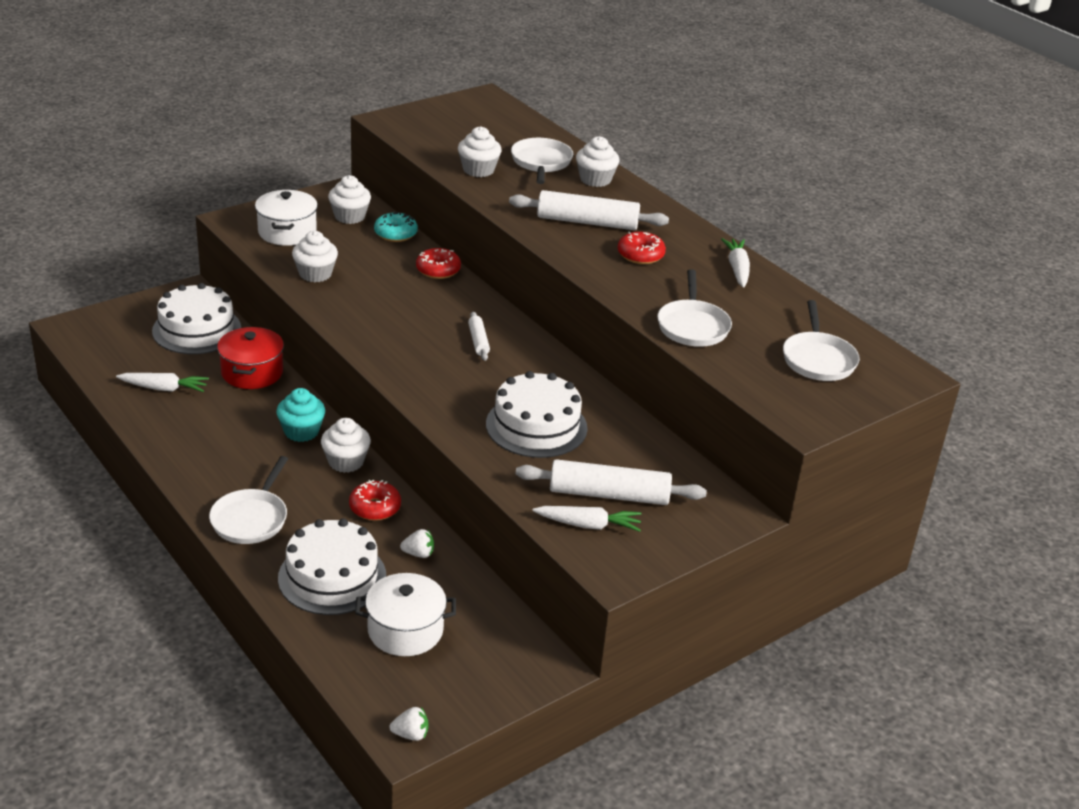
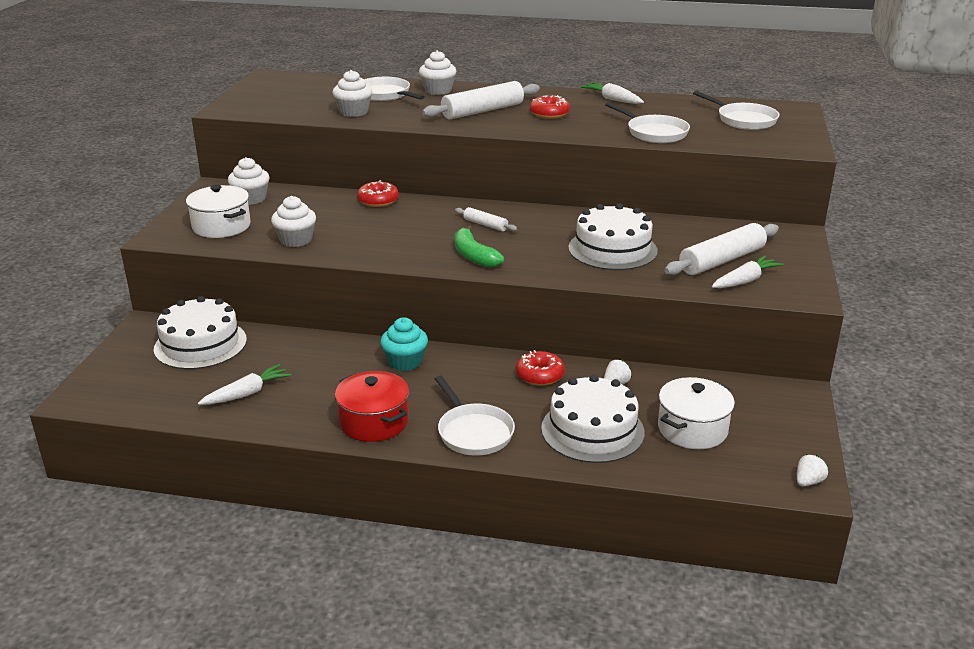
camera: 40 degrees left, 5 degrees down
(252, 372) = (298, 347): red pot -> red pot (374, 422)
(346, 462) = (470, 361): white cupcake -> none
(395, 234) = (306, 194): turquoise donut -> none
(414, 365) = (474, 256): none -> green banana

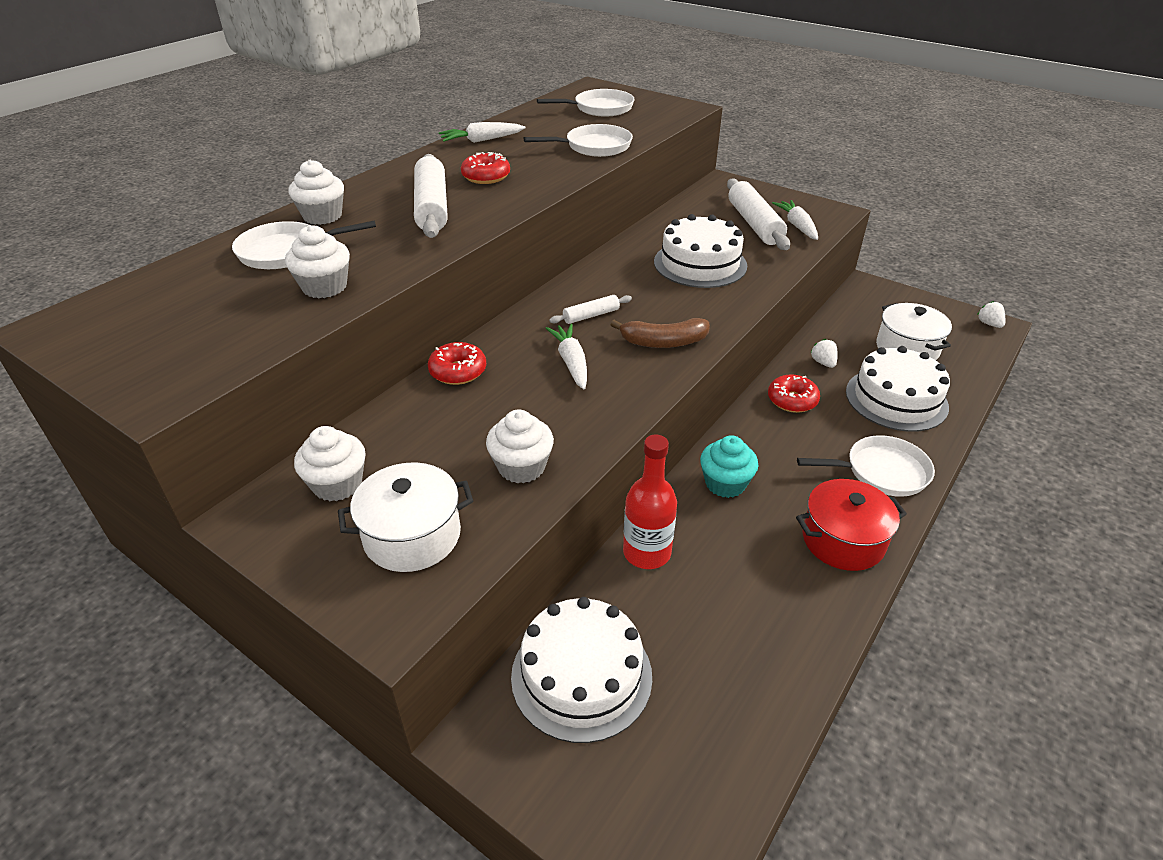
camera: 65 degrees left, 10 degrees up
(247, 393) = (740, 645): white carrot -> white carrot (571, 362)
(313, 344) = (647, 552): none -> red bottle
(474, 256) = (664, 342): green banana -> brown banana

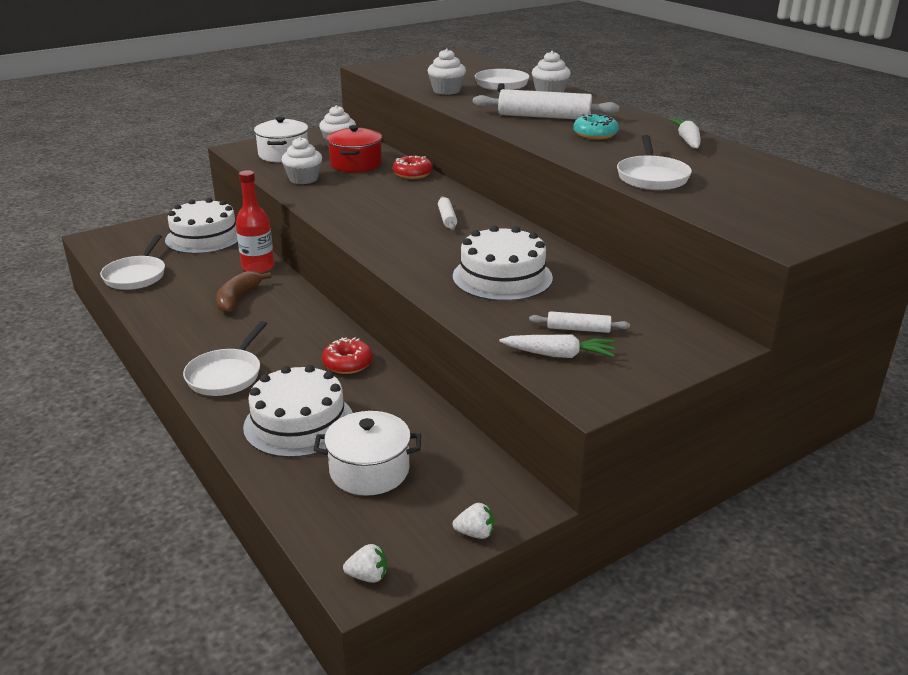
camera: 110 degrees right, 10 degrees down
(486, 177) = (595, 134): red donut -> turquoise donut
(571, 362) = (391, 204): white carrot -> none
(599, 108) = (782, 196): white pan -> white pan (136, 275)
(664, 342) = (386, 236): brown banana -> brown banana (237, 298)
(725, 483) = (285, 306): turquoise cupcake -> none
(754, 224) = (578, 329): white rolling pin -> white rolling pin, size x0.51
(823, 363) = (388, 401): white strawberry -> white strawberry (475, 533)
(843, 540) = (189, 333): red pot -> red pot (356, 164)

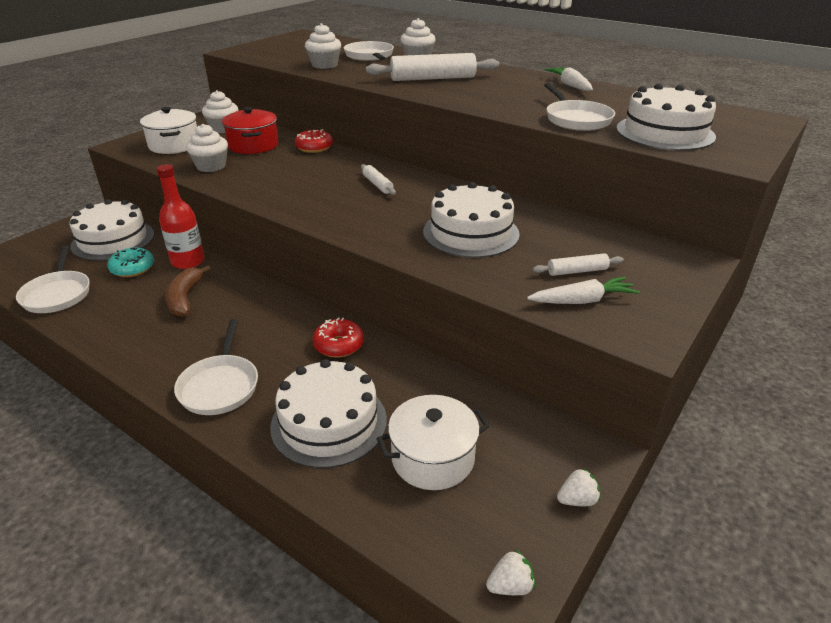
camera: 20 degrees left, 5 degrees up
(595, 134) = (491, 89): turquoise donut -> turquoise donut (133, 268)
(735, 203) = (665, 132): none -> white cake

